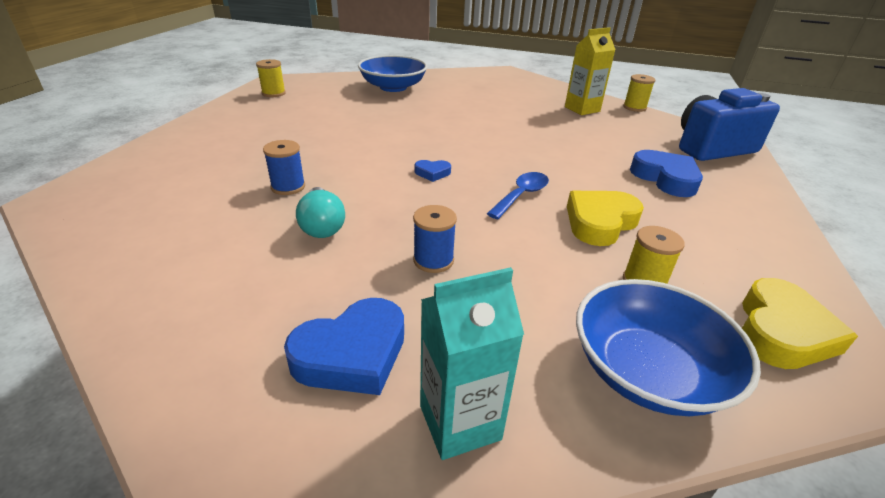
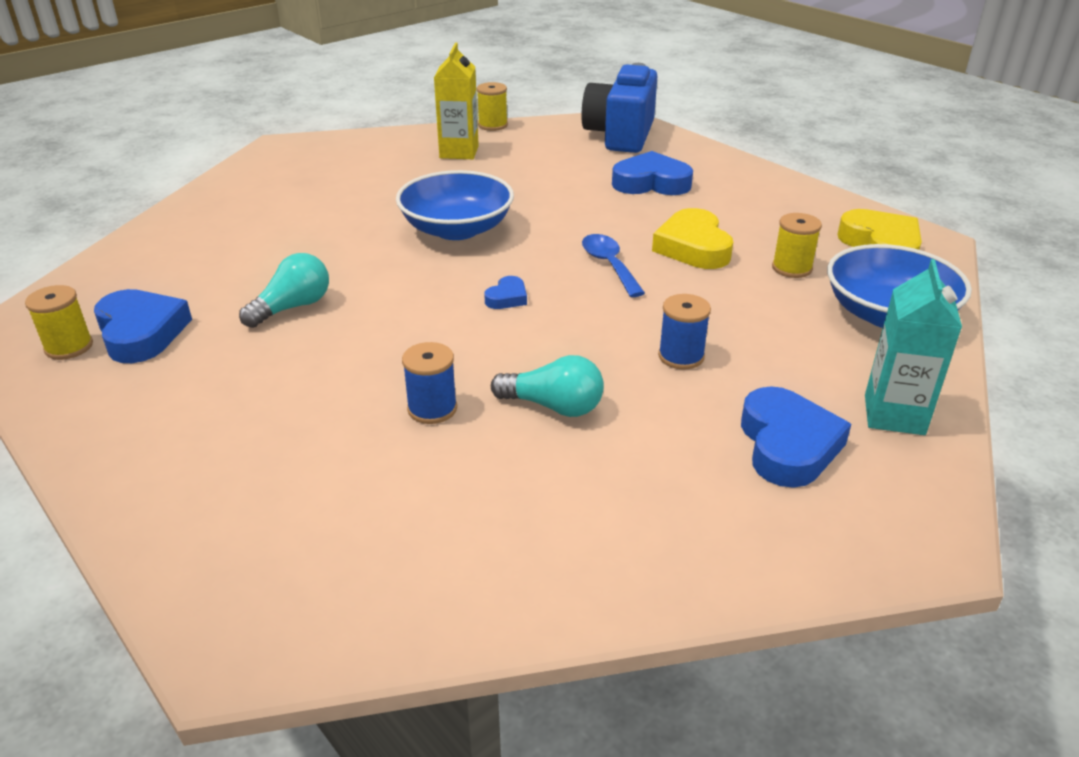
camera: 55 degrees left, 0 degrees up
(297, 101) = (141, 332): none -> blue heart
(353, 122) = (292, 307): none -> turquoise light bulb
(393, 87) = (209, 239): blue bowl -> blue bowl (457, 229)

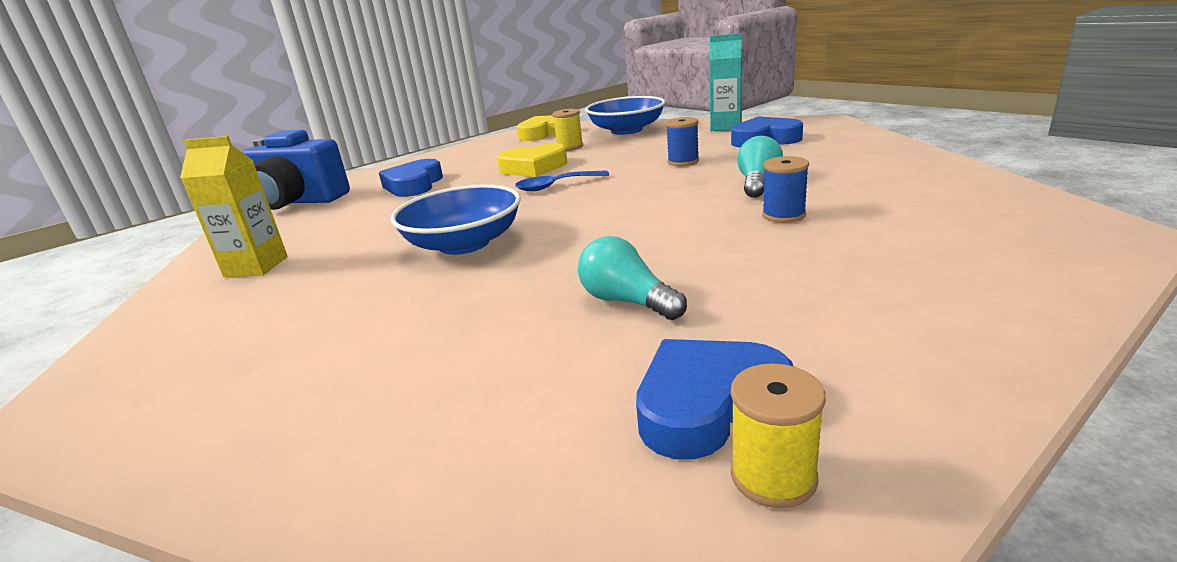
camera: 85 degrees left, 10 degrees down
(493, 125) = (195, 258): yellow spool -> none
(507, 298) = (606, 210): blue heart -> none

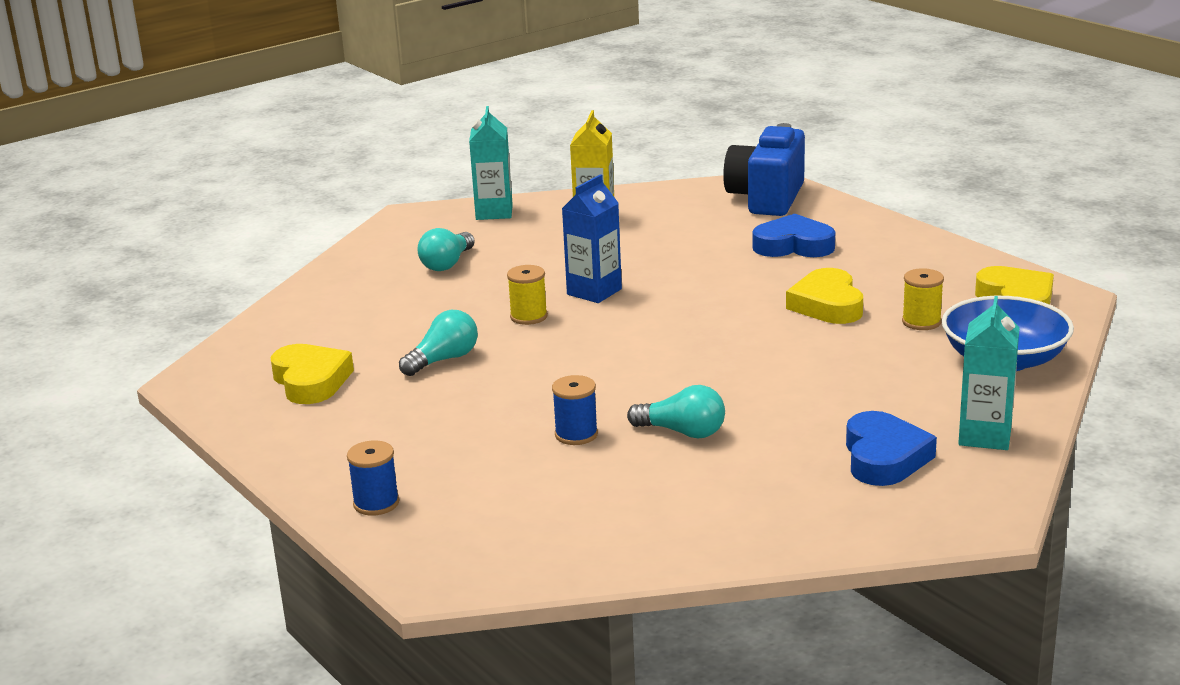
camera: 90 degrees right, 0 degrees up
(147, 335) = (494, 212): none -> turquoise carton
(307, 346) = (447, 264): none -> turquoise light bulb
(464, 244) = (594, 292): blue bowl -> blue carton
(555, 186) = (742, 321): blue spoon -> none
(683, 161) = (801, 394): blue spool -> blue spool (376, 503)
(708, 405) = (311, 381): blue heart -> yellow heart
(773, 476) = (250, 392): yellow spool -> yellow spool (528, 316)

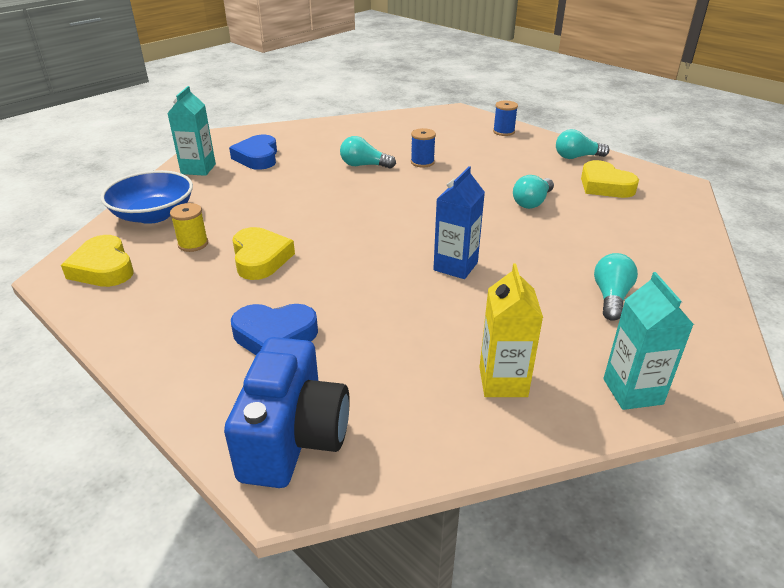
camera: 170 degrees right, 10 degrees up
(295, 435) = (577, 157): none -> turquoise light bulb
(528, 316) = (496, 239): yellow spool -> none

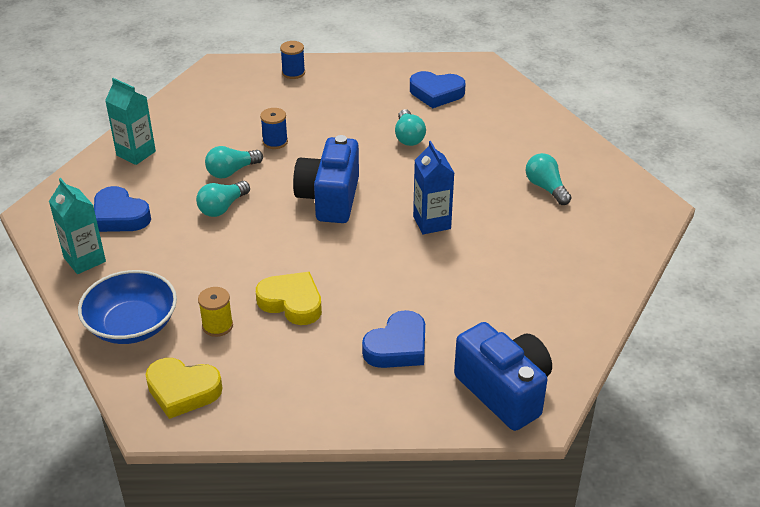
camera: 45 degrees left, 5 degrees up
(401, 211) = (329, 198): none -> blue camera
(503, 382) = (560, 282): yellow carton -> none
(577, 157) = (384, 73): turquoise light bulb -> turquoise light bulb (222, 207)
(605, 185) = (436, 93): yellow heart -> blue heart
(632, 391) = (623, 243): turquoise carton -> turquoise carton (136, 153)

